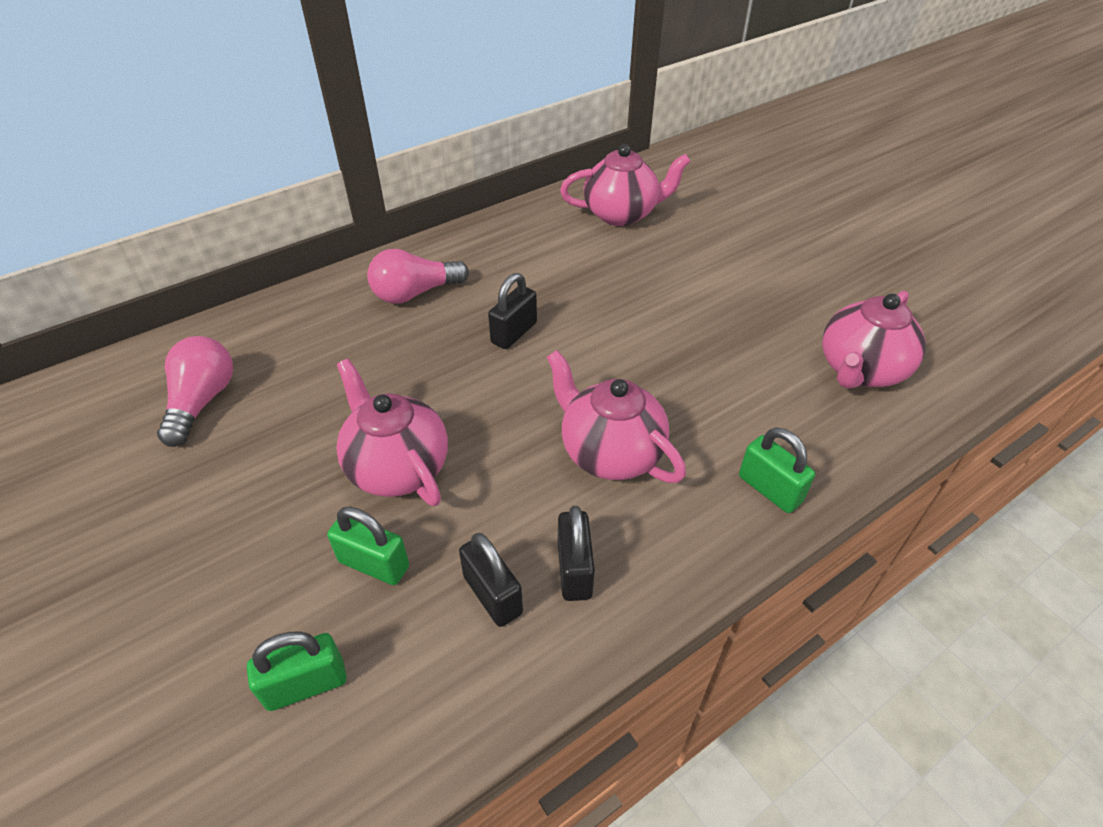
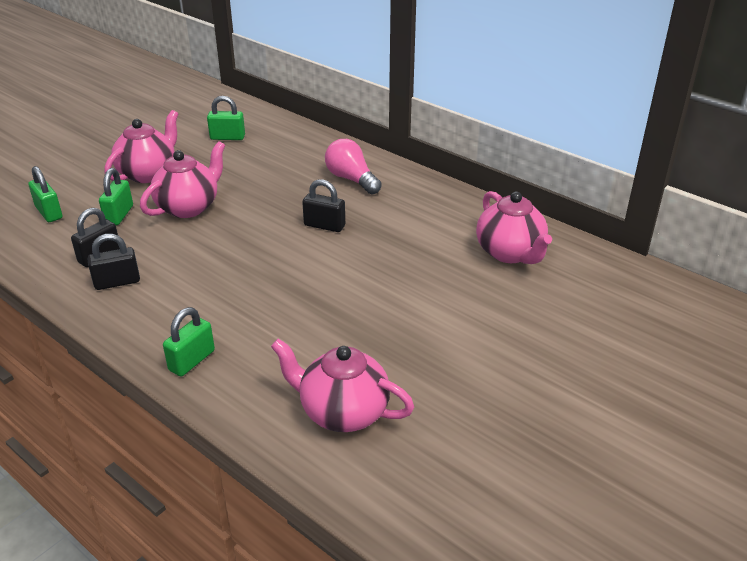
camera: 75 degrees right, 10 degrees down
(202, 401) = (227, 137): pink light bulb -> green padlock
(610, 452) = (215, 283): pink teapot -> pink teapot (148, 173)

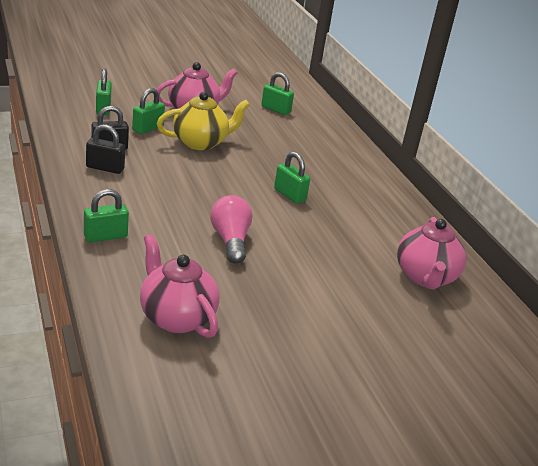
camera: 25 degrees right, 5 degrees down
(188, 207) = (201, 143): pink teapot -> yellow teapot
(324, 225) = (289, 195): black padlock -> green padlock
(351, 179) = (344, 173): pink light bulb -> pink light bulb (230, 240)

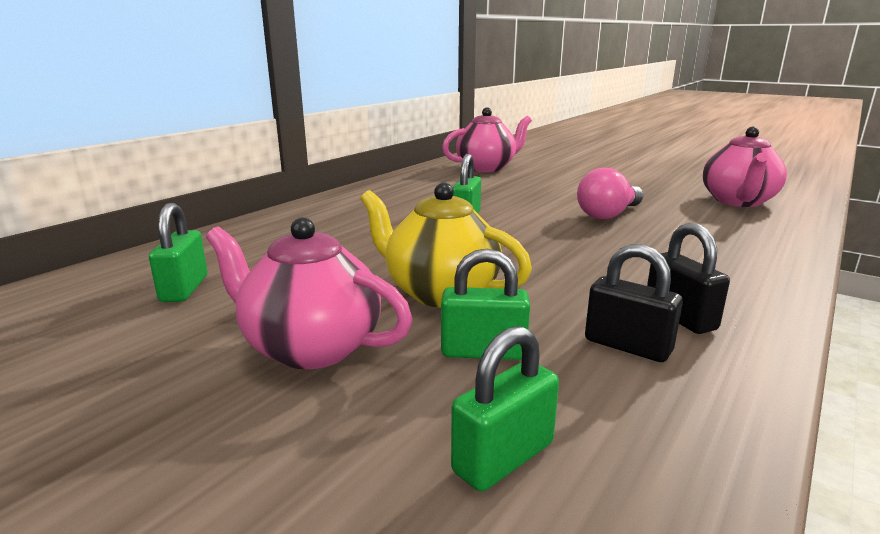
camera: 120 degrees left, 10 degrees down
(105, 236) = (763, 253): green padlock -> none

